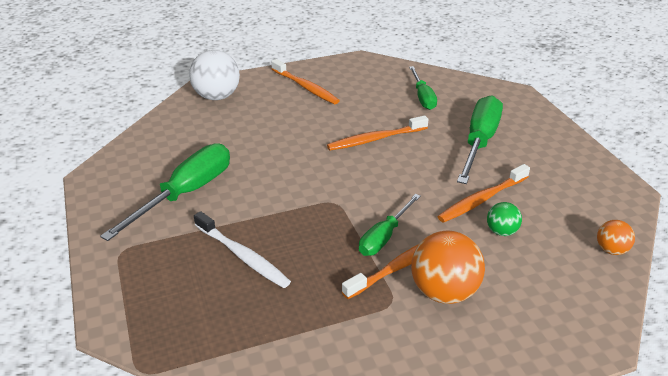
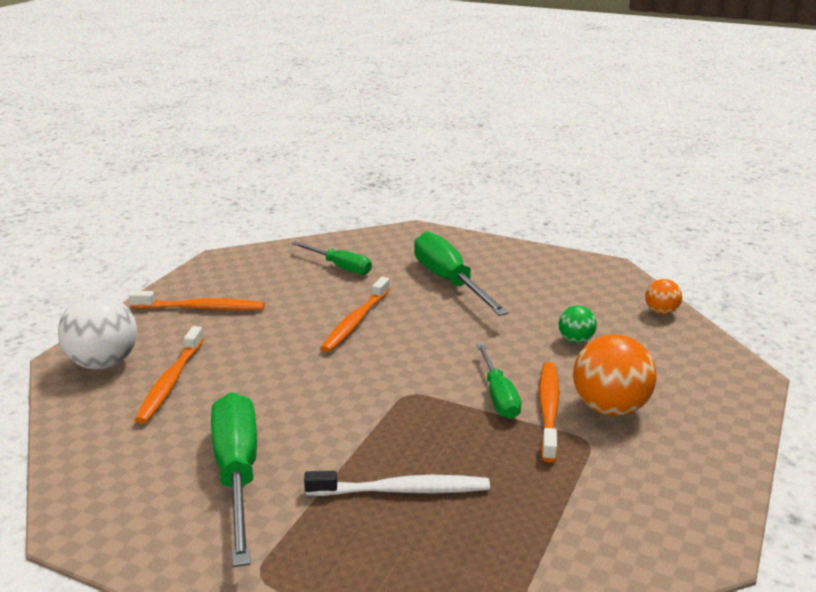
camera: 45 degrees left, 10 degrees down
(482, 199) = (523, 324): orange toothbrush -> orange toothbrush (170, 382)

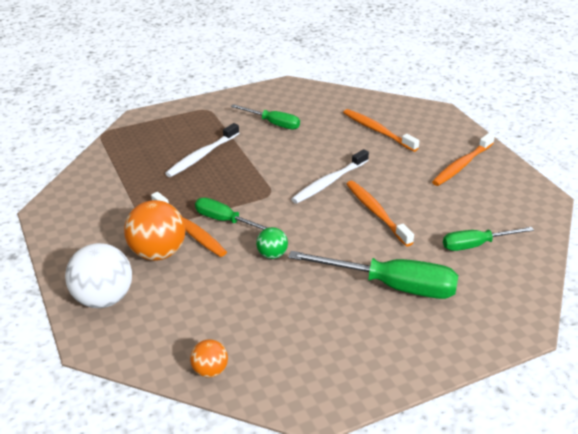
camera: 130 degrees right, 10 degrees up
(103, 363) = (422, 119): white ball -> white ball (103, 299)
(237, 474) = (273, 123): green screwdriver -> green screwdriver, size x0.60
(335, 367) = (329, 182): none -> white toothbrush
(575, 340) = (236, 292): green ball -> green ball (272, 255)

